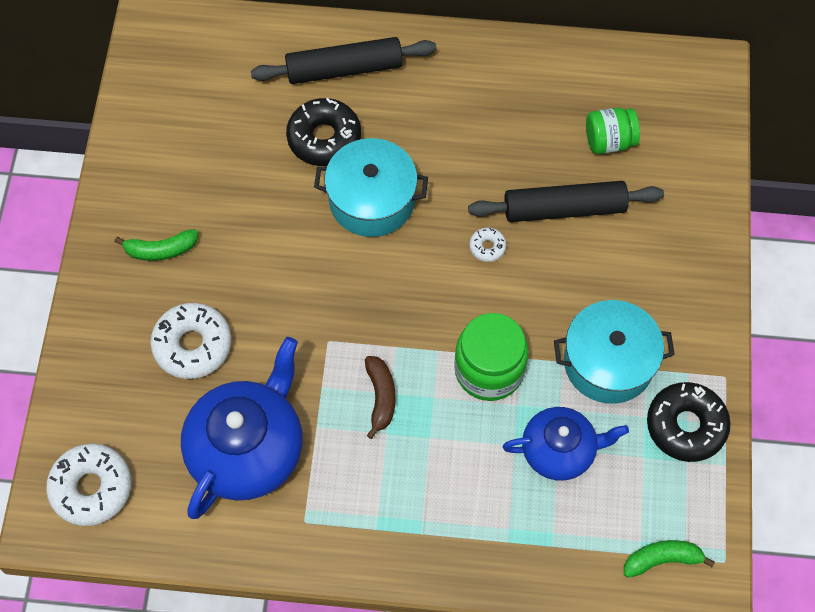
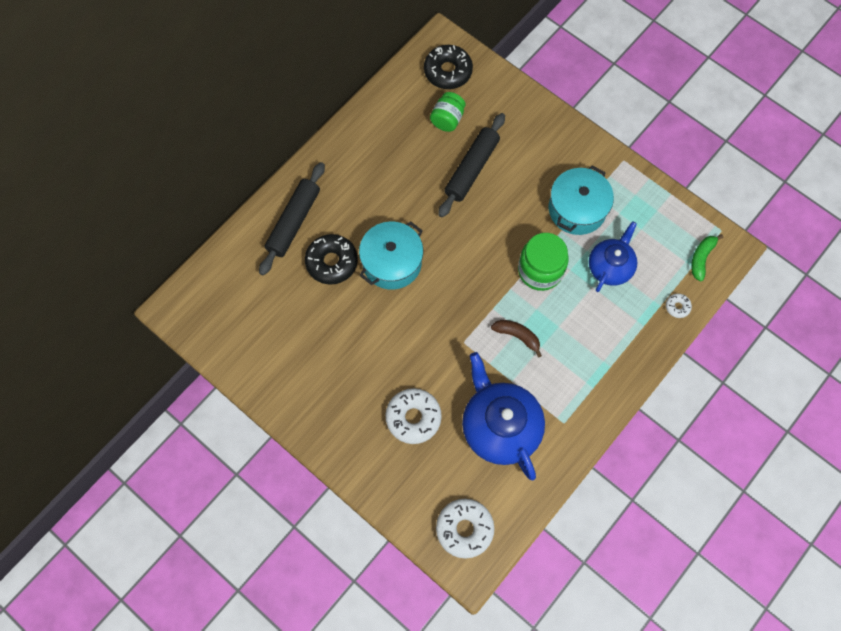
camera: 55 degrees left, 5 degrees up
(160, 250) = (337, 398): green banana -> none
(487, 247) = (466, 222): white donut -> white donut (677, 307)
(686, 426) = (637, 197): black donut -> black donut (448, 71)

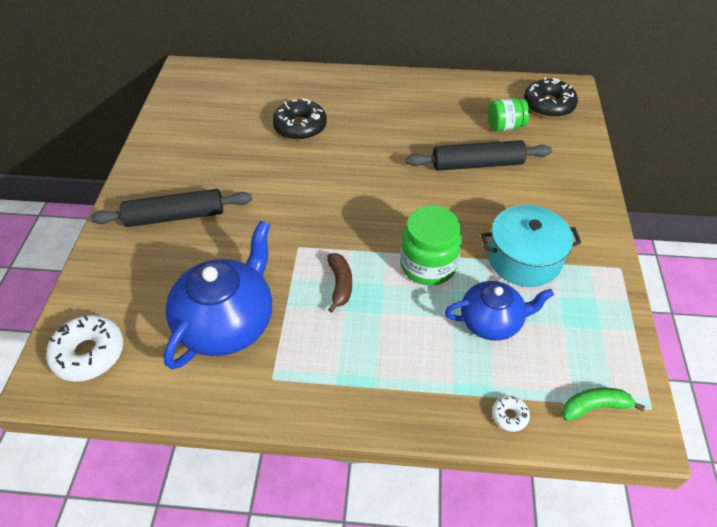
camera: 55 degrees right, 20 degrees down
(293, 222) = (315, 91): black rolling pin -> black rolling pin (175, 216)
(392, 262) = (334, 160): turquoise pot -> none
(413, 418) = (190, 250): white donut -> none

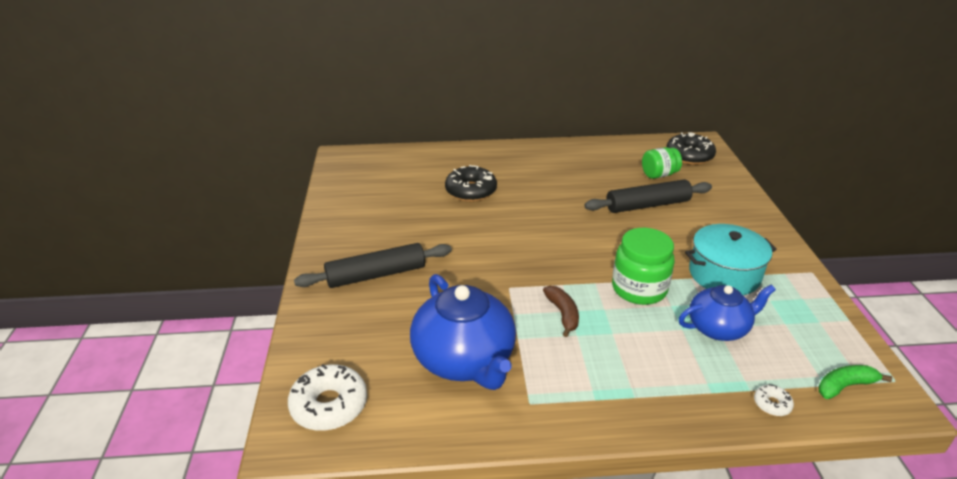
camera: 10 degrees left, 15 degrees down
(227, 323) = (464, 360): blue teapot -> blue teapot turned 135 degrees clockwise

